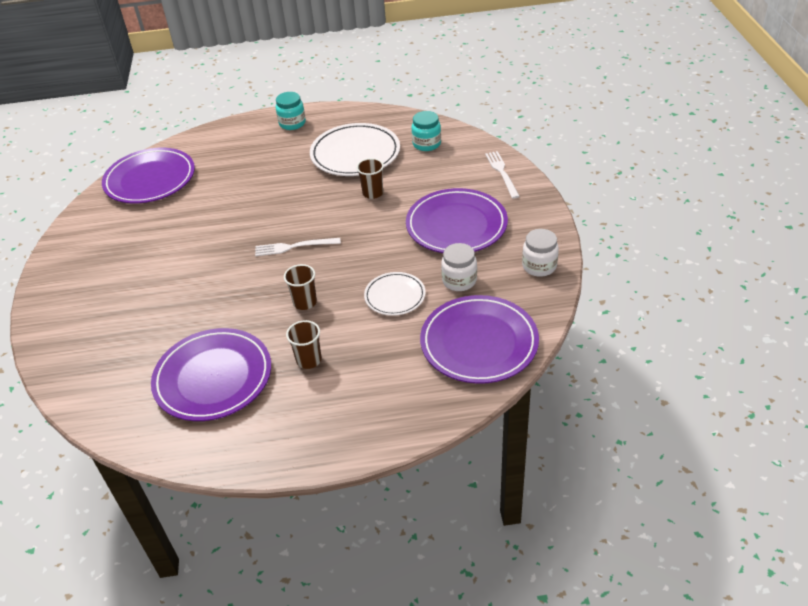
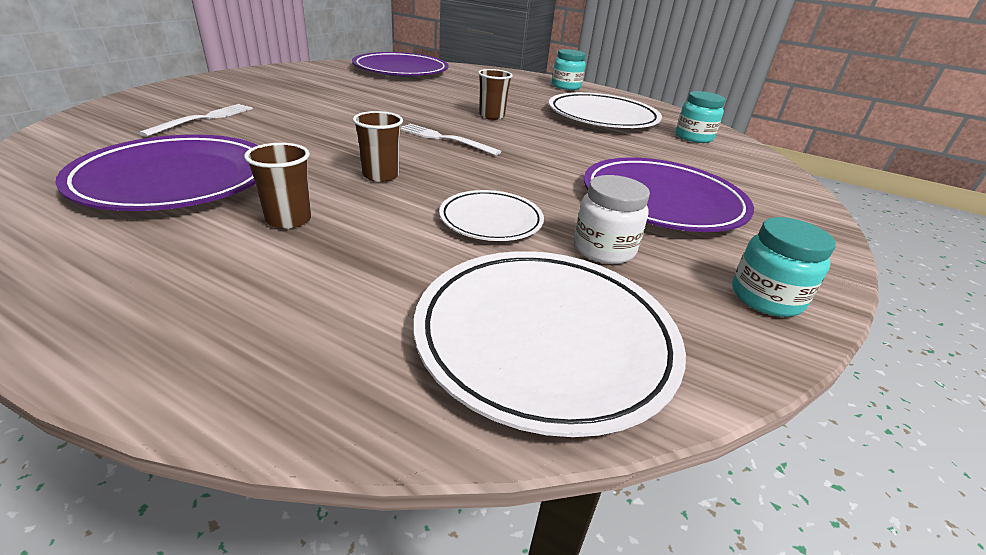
camera: 30 degrees right, 10 degrees down
(373, 193) = (585, 142): brown cup -> brown cup (491, 116)
(479, 343) = (545, 339): purple plate -> white plate
(502, 173) = (778, 188): white fork -> white fork (204, 119)
(539, 266) = (766, 298): white jar -> turquoise jar

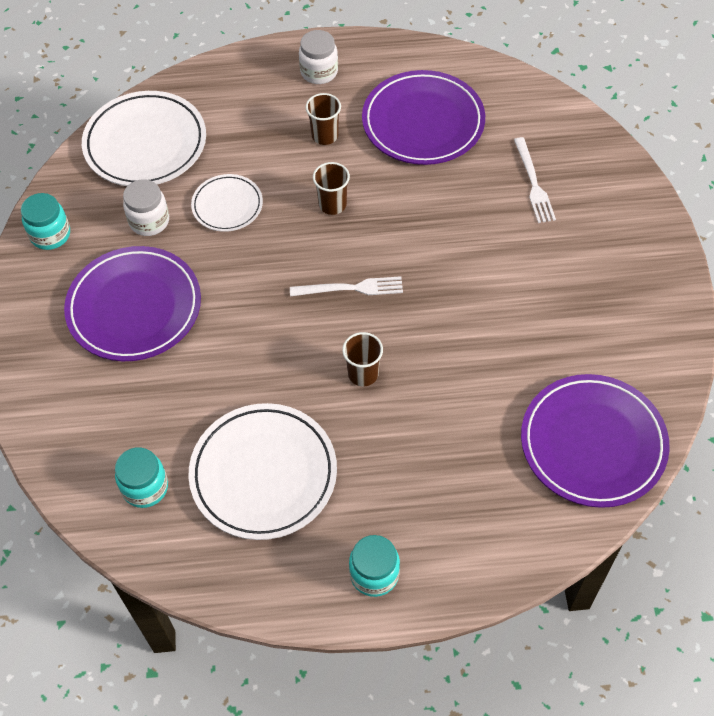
camera: 150 degrees right, 25 degrees up
(146, 286) = (319, 72): none -> white jar

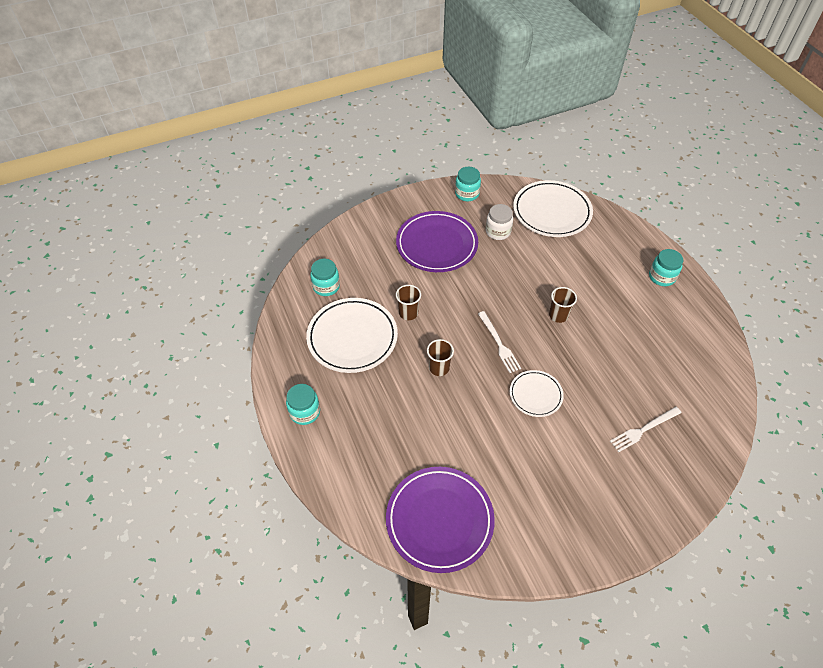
camera: 70 degrees right, 5 degrees down
(227, 205) = (528, 263): white plate -> white plate (535, 395)
(319, 72) = (661, 277): white jar -> turquoise jar
(325, 135) = (611, 295): brown cup -> brown cup (408, 313)
(423, 122) = (656, 347): purple plate -> none

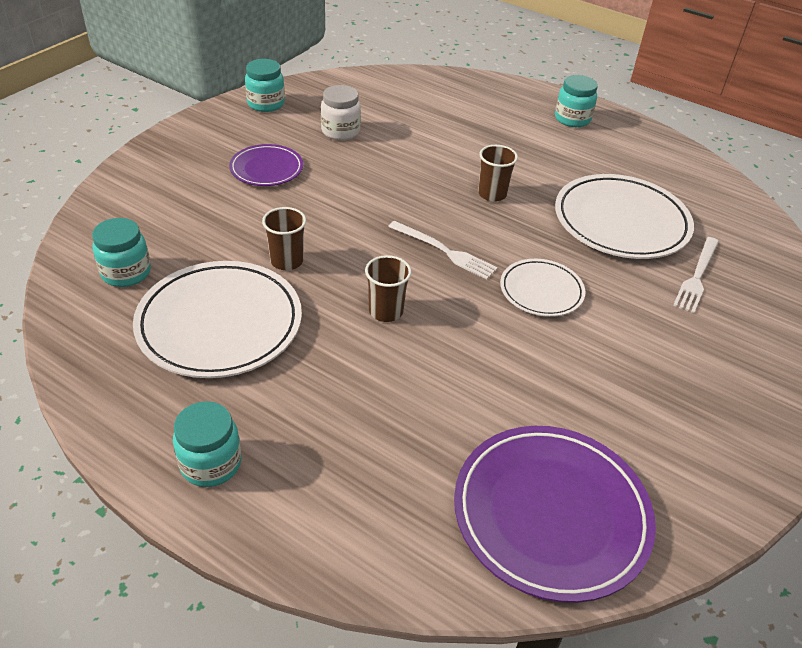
camera: 35 degrees left, 10 degrees down
(437, 244) = (266, 169): purple plate -> purple plate, size x0.56
(551, 212) = (392, 93): white plate -> white plate (621, 222)

